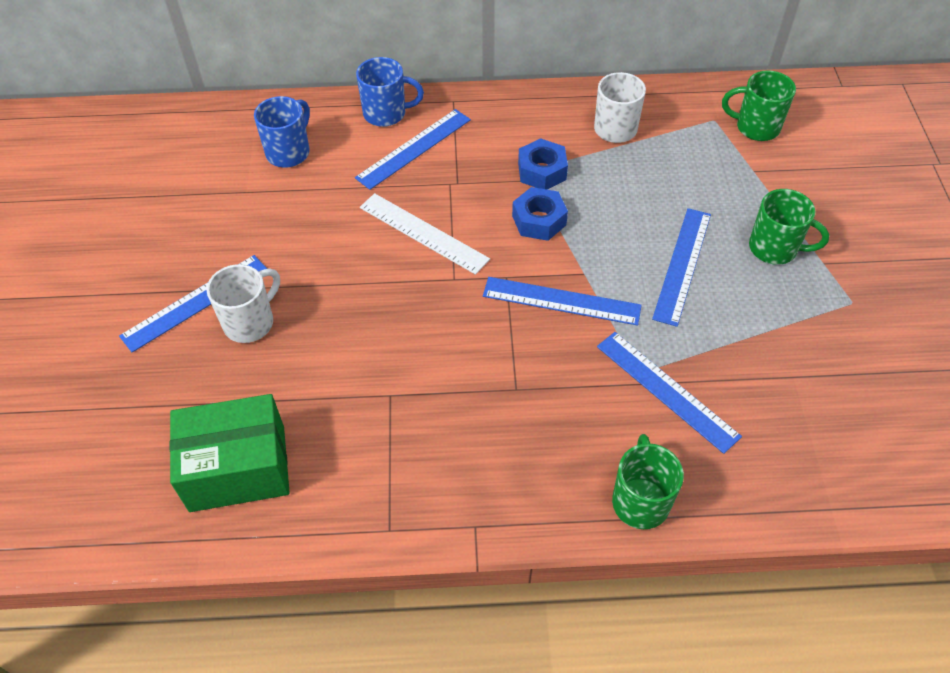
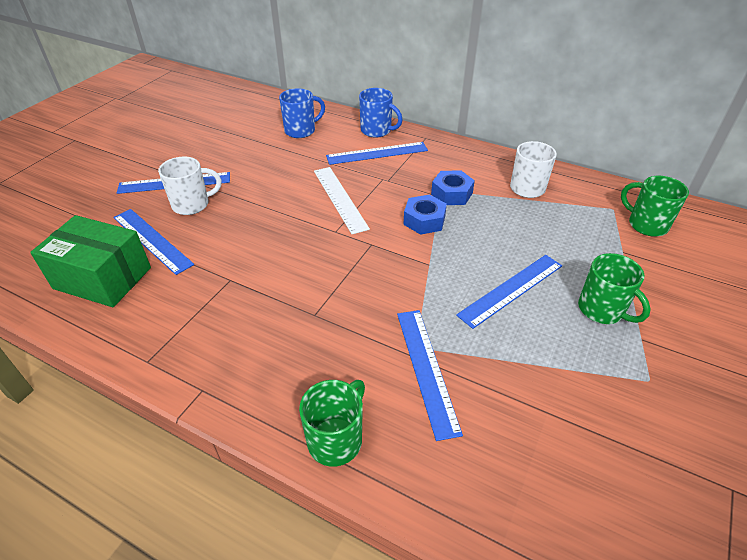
camera: 30 degrees right, 10 degrees down
(561, 301) = (397, 274): blue ruler -> blue ruler (151, 240)

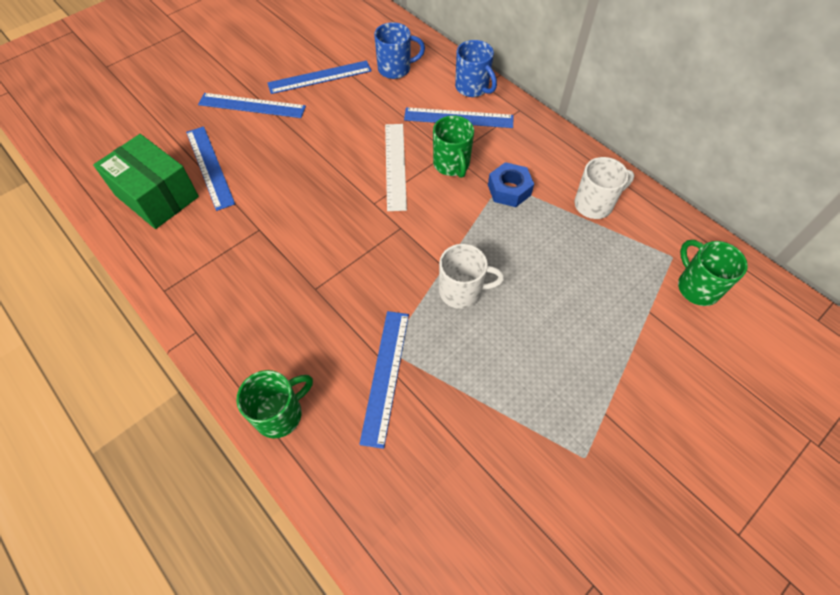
camera: 20 degrees right, 15 degrees up
(192, 204) = (258, 136): white mug -> white mug (462, 291)
(424, 220) = (464, 215): blue nut -> none
(511, 290) = (508, 319): blue ruler -> blue ruler (320, 77)
(602, 310) = (584, 370): green mug -> green mug (451, 165)

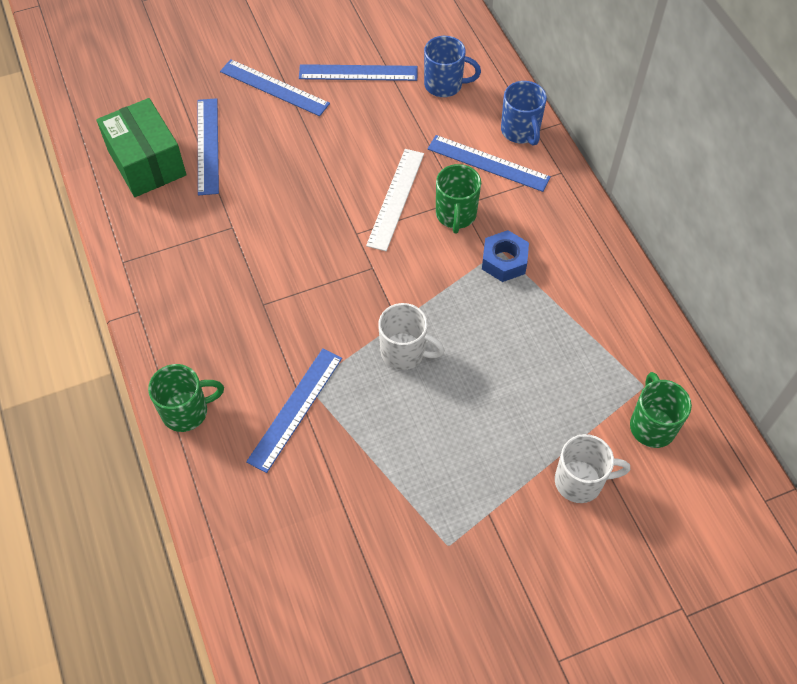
camera: 20 degrees right, 0 degrees up
(594, 204) = (589, 304): white mug -> white mug (580, 481)

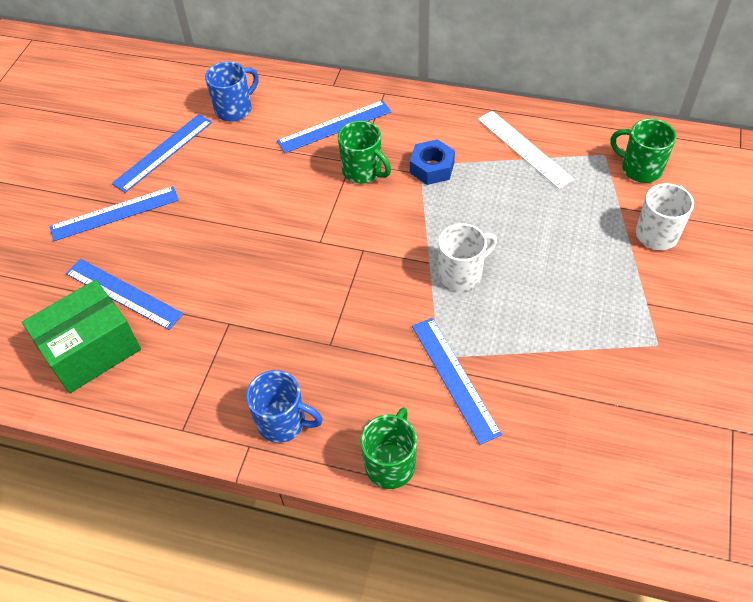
camera: 50 degrees left, 5 degrees down
(147, 163) = (91, 350): green box -> green box turned 45 degrees counterclockwise
(395, 198) = (311, 198): white ruler -> white ruler (524, 149)
(520, 131) = (325, 93): blue mug -> blue mug (283, 422)

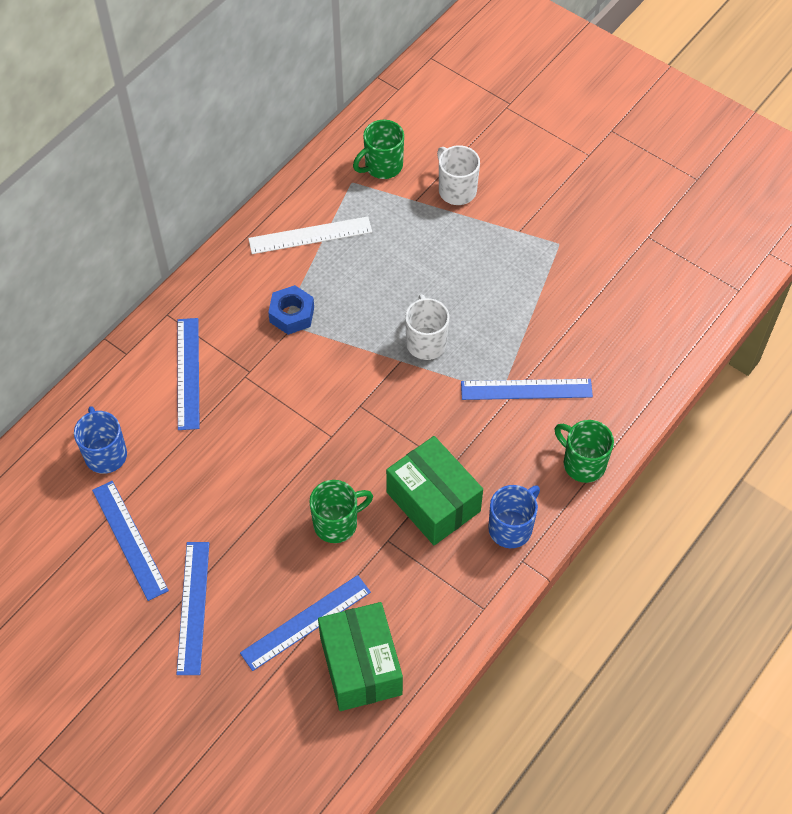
camera: 70 degrees left, 5 degrees up
(285, 344) = (433, 502): none -> green box
(363, 171) = (264, 371): green mug -> green mug (337, 523)

